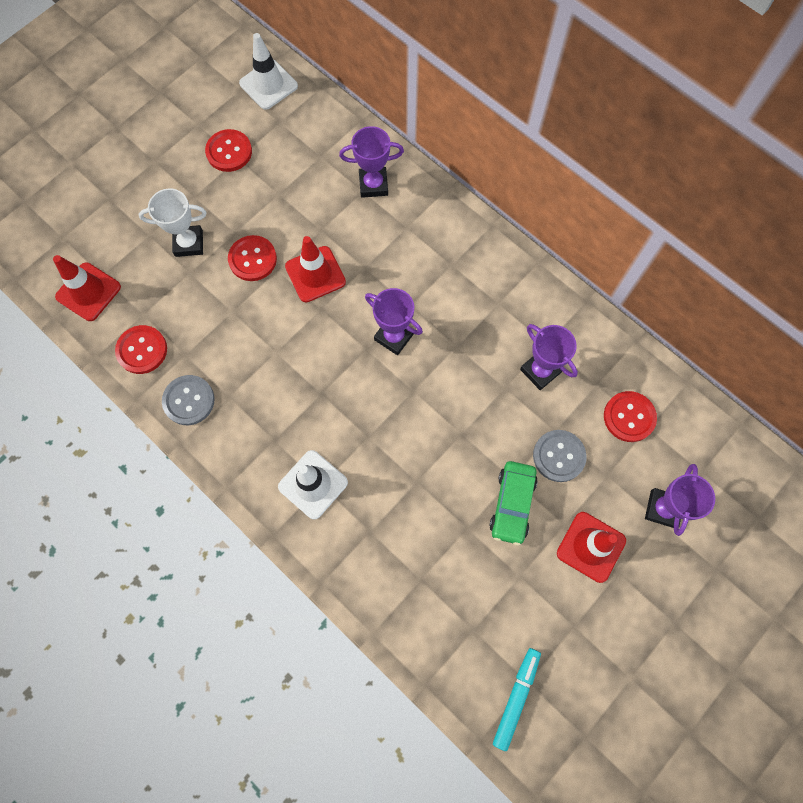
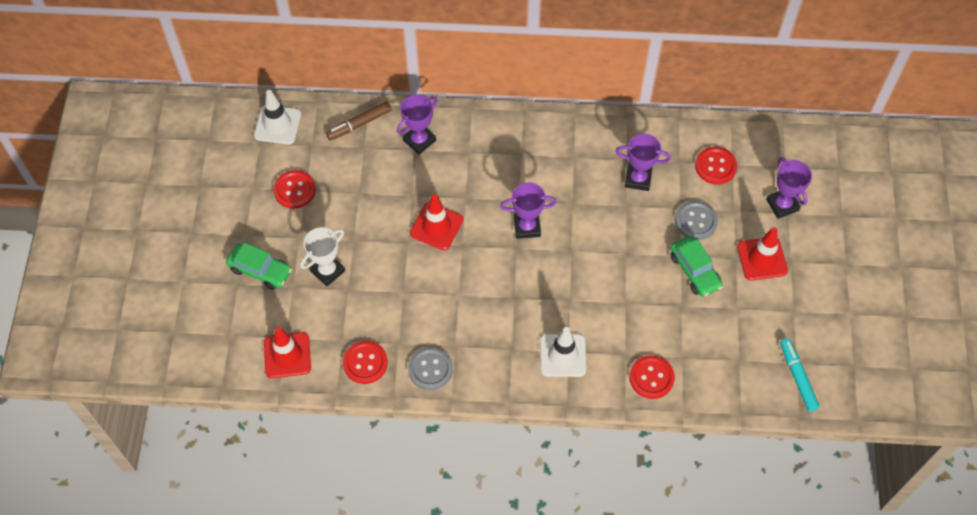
camera: 40 degrees left, 10 degrees down
(137, 200) = (260, 270): none -> green car
(252, 259) = (383, 248): red button -> red button (651, 378)
(336, 132) = (359, 124): none -> brown marker

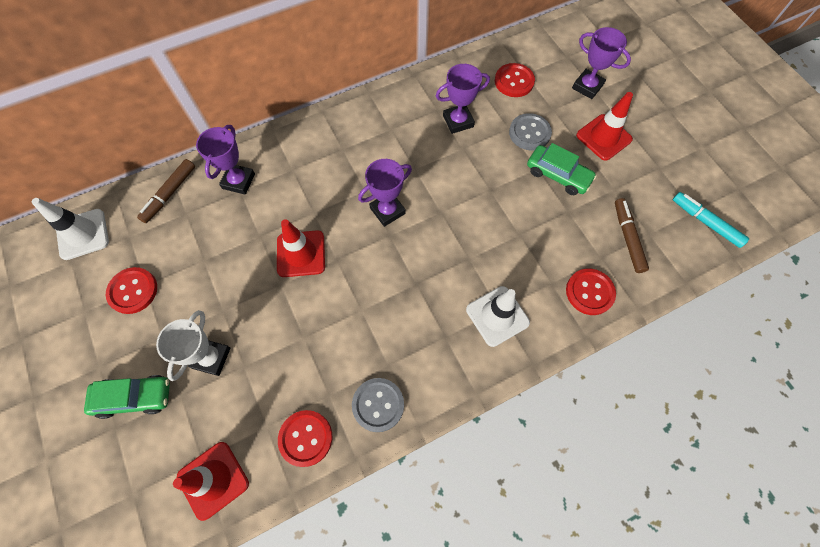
camera: 30 degrees left, 5 degrees up
(717, 353) = (627, 238): none -> brown marker

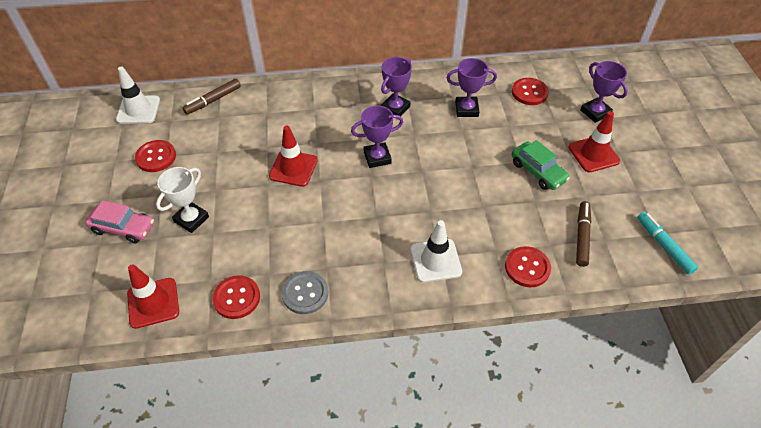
camera: 20 degrees right, 15 degrees down
(134, 397) = (123, 228): green car -> pink car
(238, 181) = (268, 105): purple trophy -> purple trophy (395, 108)
(529, 133) = (526, 134): grey button -> none

